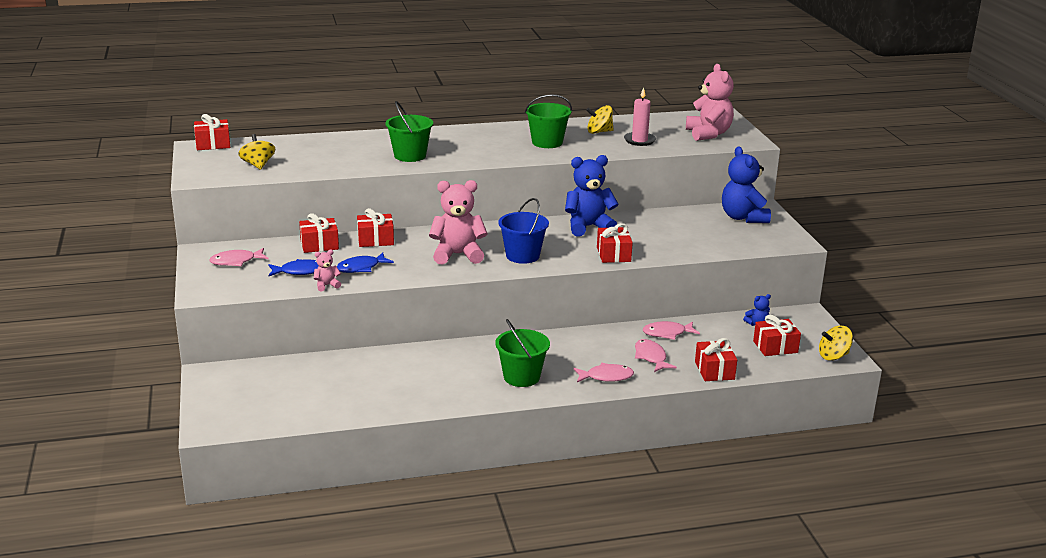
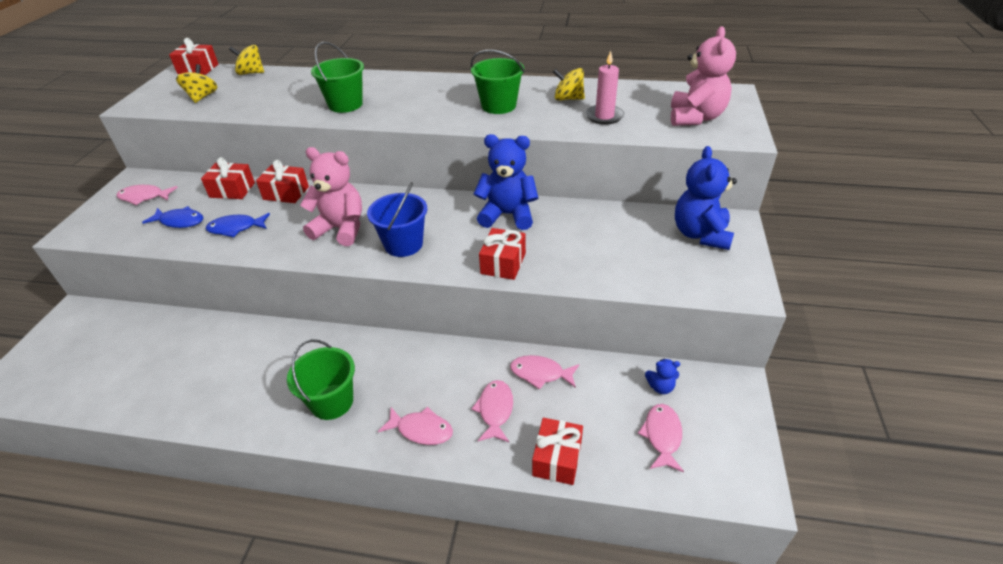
camera: 25 degrees right, 15 degrees up
(326, 285) = (182, 246): pink teddy bear -> none
(775, 347) = (662, 436): red gift -> pink fish
(833, 356) = (735, 479): yellow spinning top -> yellow spinning top (251, 73)

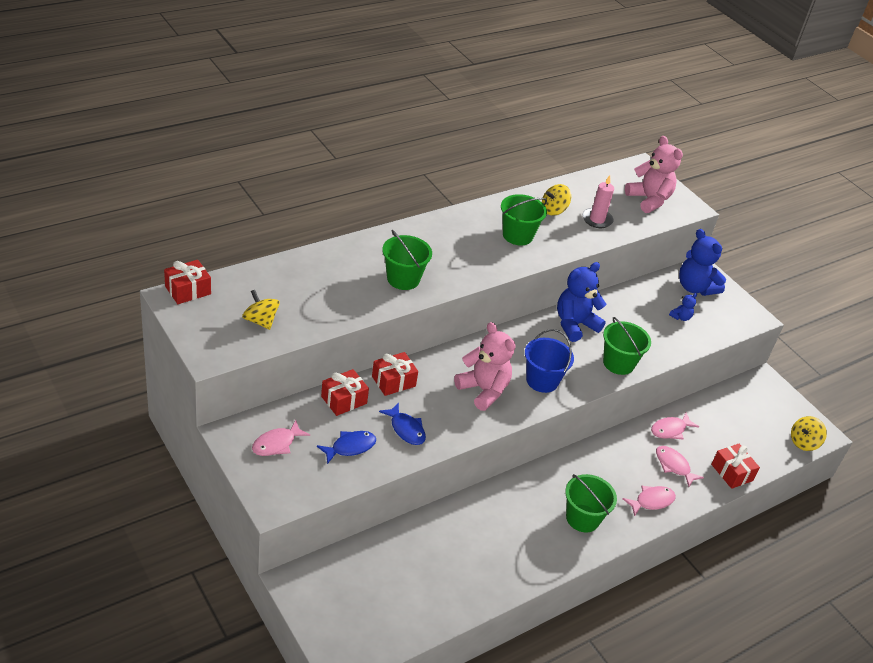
camera: 50 degrees left, 0 degrees up
(236, 228) = (406, 429): blue fish -> blue fish turned 75 degrees counterclockwise
(251, 73) = (254, 275): yellow spinning top -> yellow spinning top (803, 442)
(341, 229) = (483, 390): pink teddy bear -> pink teddy bear turned 75 degrees clockwise
(503, 263) = (618, 363): red gift -> green bucket
(660, 387) = (734, 402): blue teddy bear -> blue teddy bear (680, 317)
(662, 436) = (762, 430): pink fish -> none

